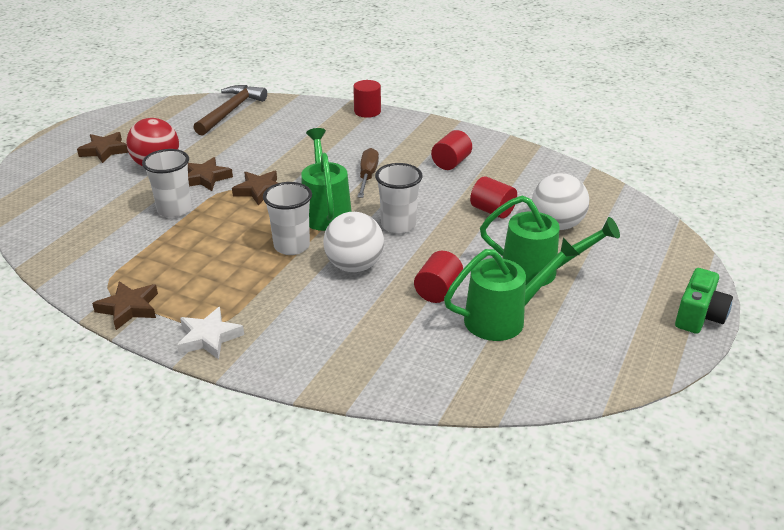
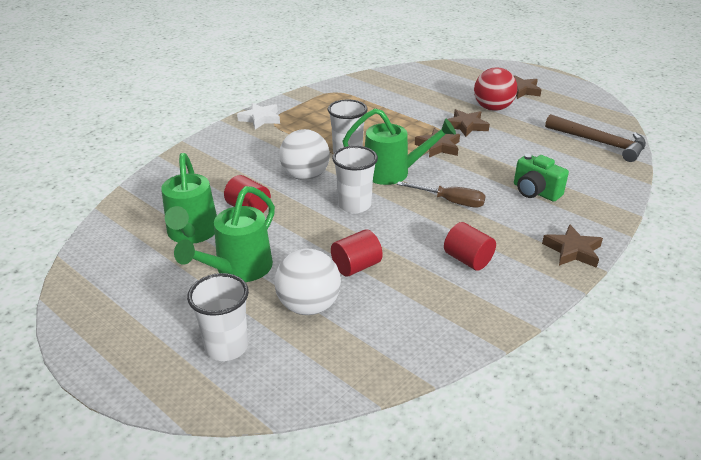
camera: 105 degrees right, 0 degrees up
(129, 308) = (307, 97): brown star -> brown star (572, 250)
(174, 210) = (419, 113): white cup -> white cup (226, 347)
(367, 111) = (605, 222): red cylinder -> none
(699, 316) = (98, 358): green camera -> green camera (535, 192)

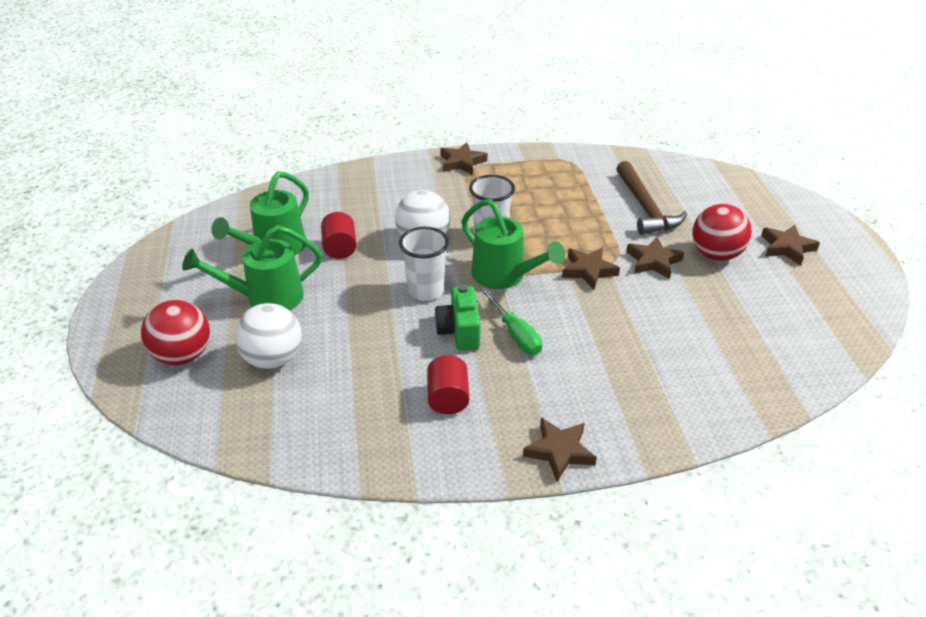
camera: 40 degrees right, 5 degrees up
(226, 347) = (183, 355): white cup -> red ball
(260, 119) = (462, 162): white star -> brown star
(356, 266) = (350, 347): red cylinder -> none
(450, 201) = (515, 334): brown screwdriver -> green screwdriver
(535, 192) = (616, 371): green camera -> green camera (459, 331)
(599, 143) = (785, 357): brown hammer -> brown hammer (645, 207)

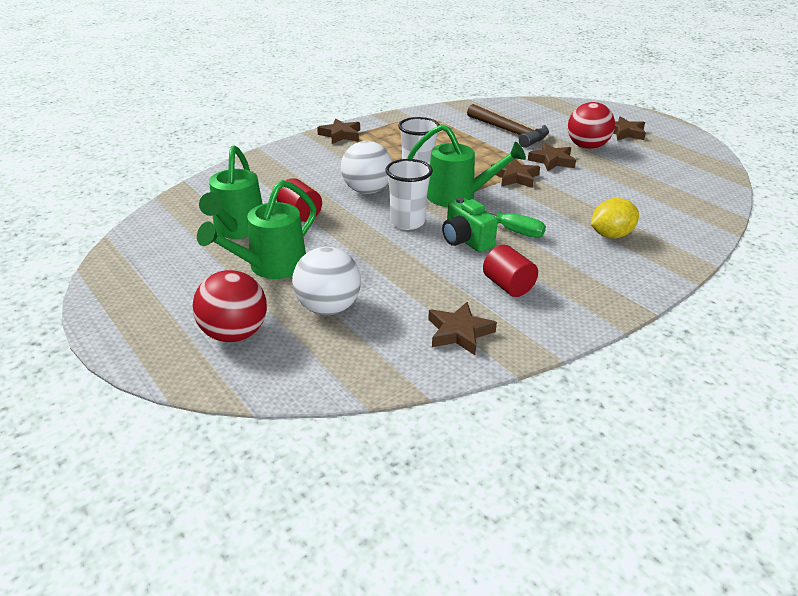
camera: 30 degrees left, 5 degrees down
(559, 451) = (626, 291): brown star -> brown star (459, 332)
(616, 379) = (610, 235): none -> yellow lemon

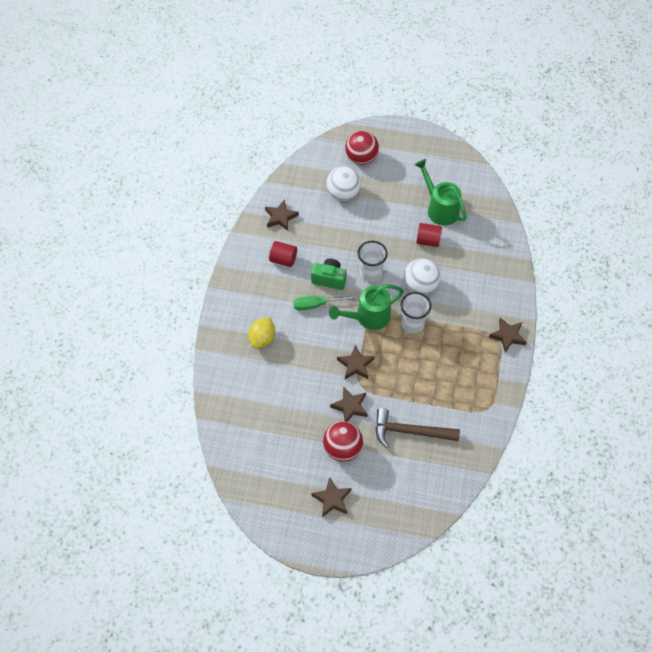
camera: 140 degrees right, 25 degrees up
(270, 267) = (393, 198): green watering can -> none

